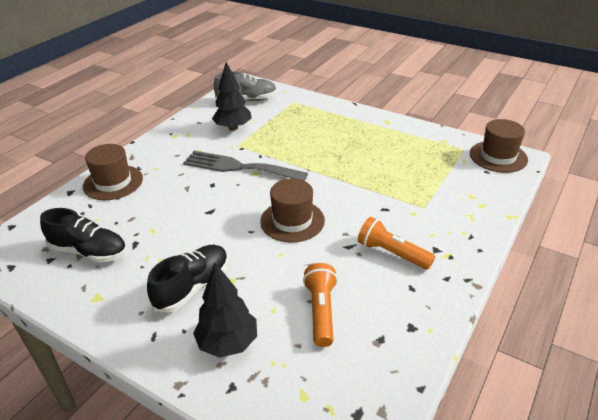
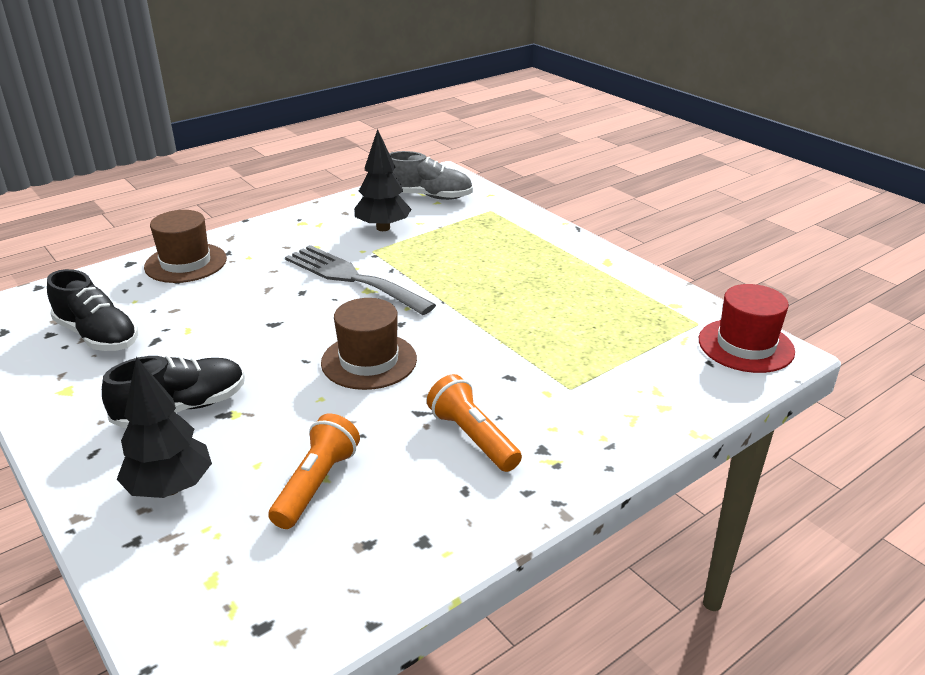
camera: 20 degrees right, 5 degrees down
(498, 156) = (745, 345): brown hat -> red hat

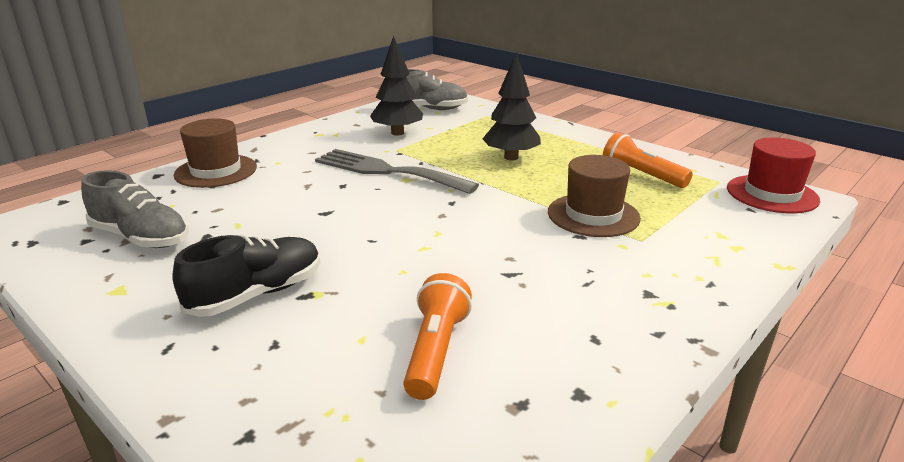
camera: 10 degrees left, 5 degrees down
(98, 336) = (141, 237): black shoe -> grey shoe
(170, 488) = (271, 373): black tree -> black tree (511, 157)
(369, 361) = (436, 235): brown hat -> brown hat (593, 215)
(472, 437) = (574, 290): orange flashlight -> orange flashlight (641, 175)

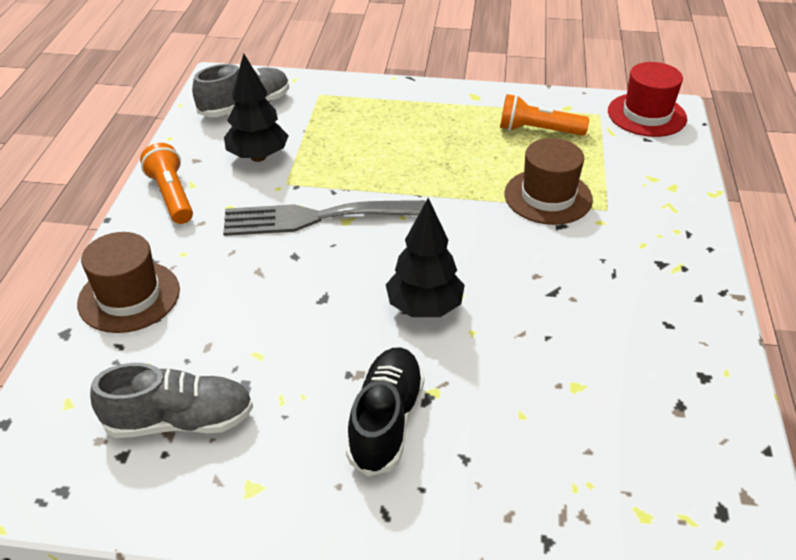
camera: 35 degrees left, 15 degrees up
(435, 350) = (583, 394): orange flashlight -> orange flashlight (171, 195)
(511, 157) = (409, 150): black tree -> black tree (424, 308)

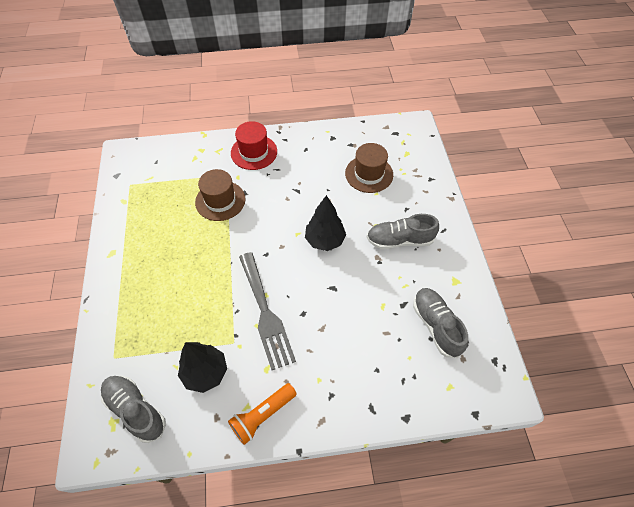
camera: 105 degrees left, 15 degrees up
(129, 296) = (365, 395): brown hat -> brown hat (369, 174)
(386, 421) = (400, 240): black shoe -> grey shoe
(537, 131) = (152, 213): orange flashlight -> none
(646, 115) = (129, 163): red hat -> red hat (254, 152)

